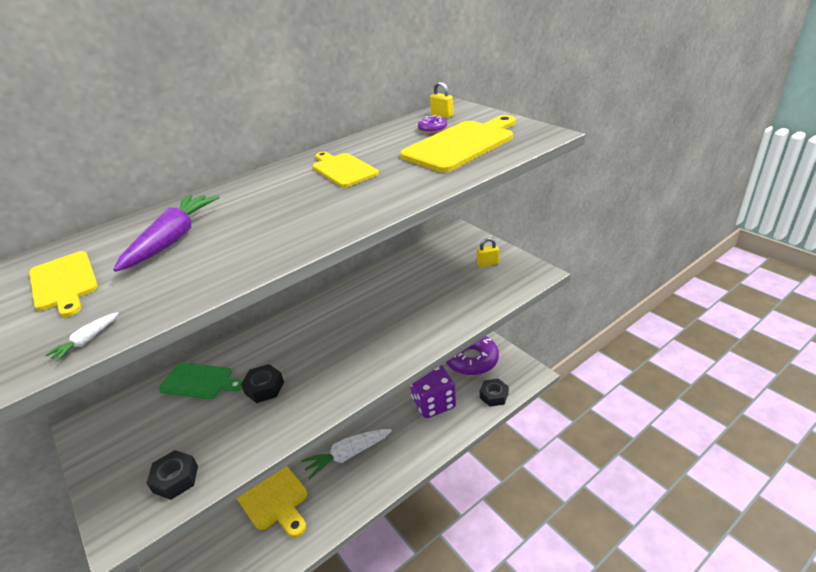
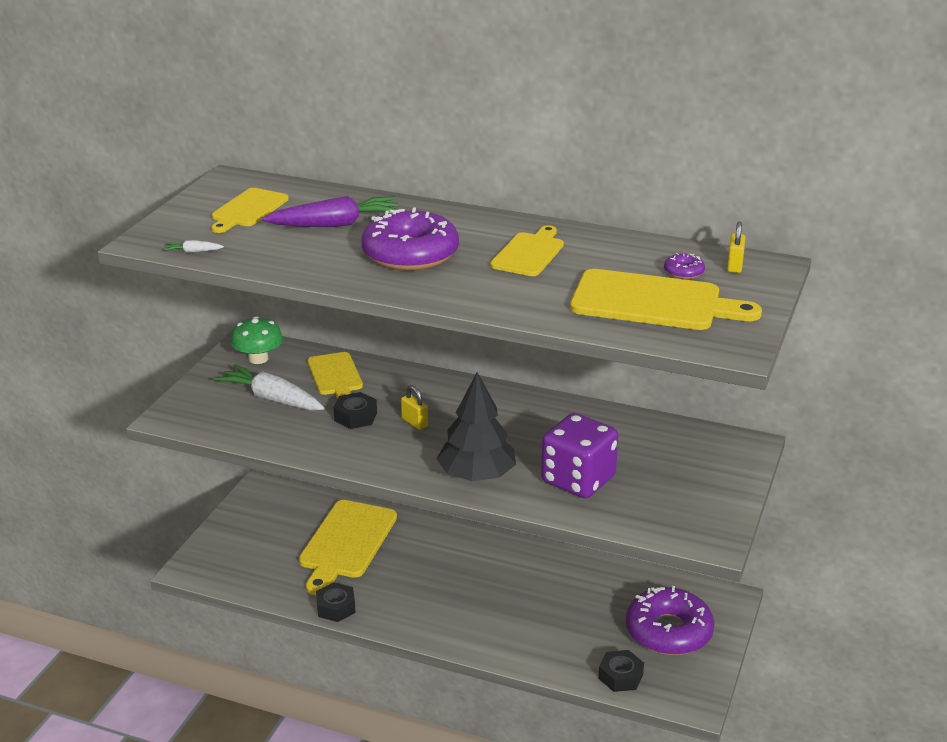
camera: 55 degrees right, 5 degrees down
(116, 423) = (258, 359): none -> green mushroom
(175, 479) = (227, 419): black nut -> black nut (336, 607)
(199, 381) = (335, 376): green cutting board -> yellow cutting board
(277, 215) = (410, 254): none -> purple donut
(347, 455) = (429, 584): white carrot -> white carrot (272, 399)
(396, 347) = (477, 475): none -> black tree
(433, 403) = (561, 624): purple dice -> purple dice (578, 480)
(487, 263) = (695, 492): yellow padlock -> yellow padlock (414, 422)

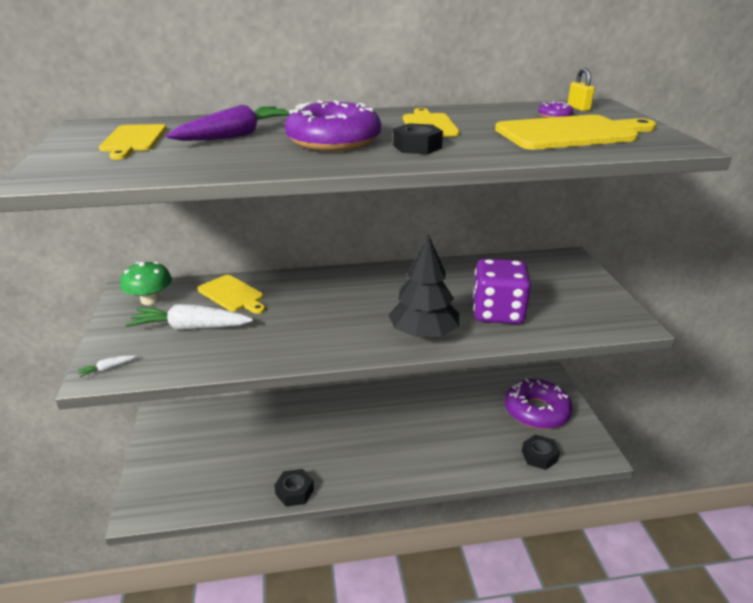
camera: 30 degrees left, 0 degrees up
(193, 251) = (108, 176): white carrot -> white carrot (107, 369)
(346, 543) = (263, 435): yellow cutting board -> none
(355, 417) = (279, 320): black nut -> black nut (417, 147)
(414, 422) = (333, 310): yellow padlock -> none

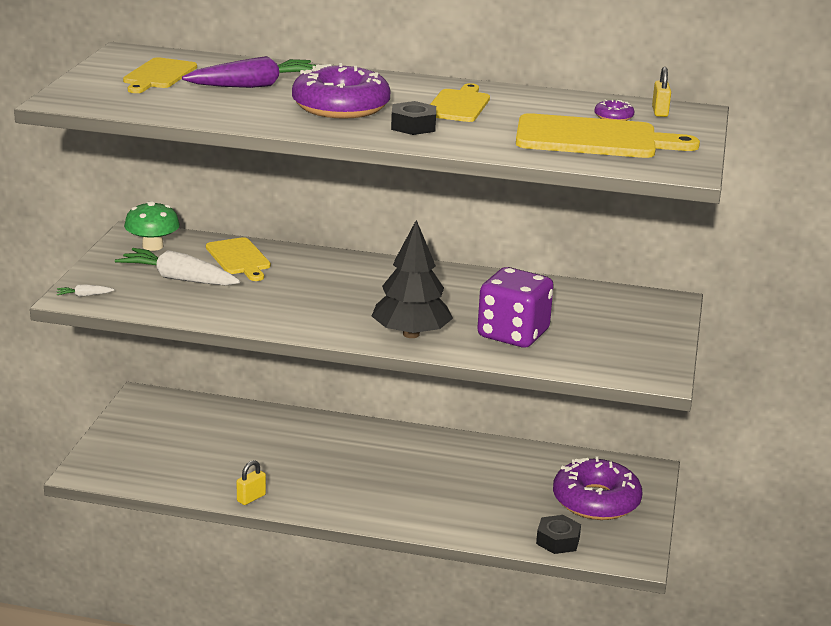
camera: 20 degrees right, 5 degrees down
(294, 492) = (251, 498): black nut -> yellow padlock

